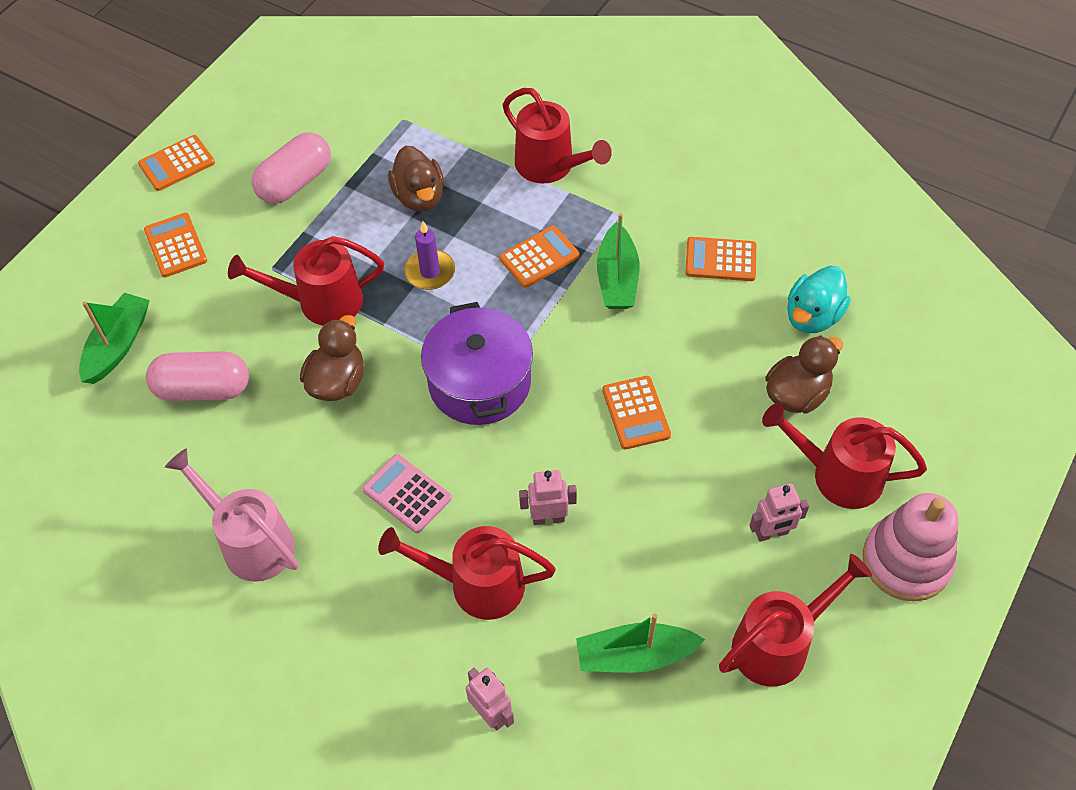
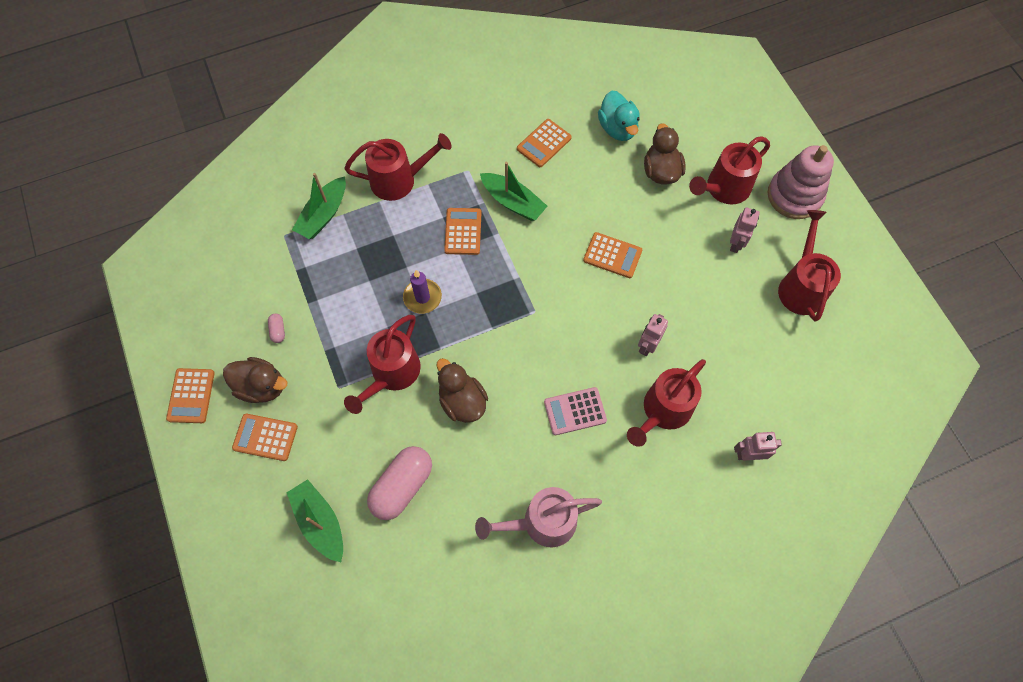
camera: 55 degrees left, 10 degrees up
(295, 182) = (278, 331): pink capsule -> pink capsule, size x0.42
(419, 197) = (357, 266): brown duck -> brown duck (262, 386)
(479, 382) = (527, 322): purple pot -> none
(634, 655) = (762, 359): green boat -> green boat (323, 215)

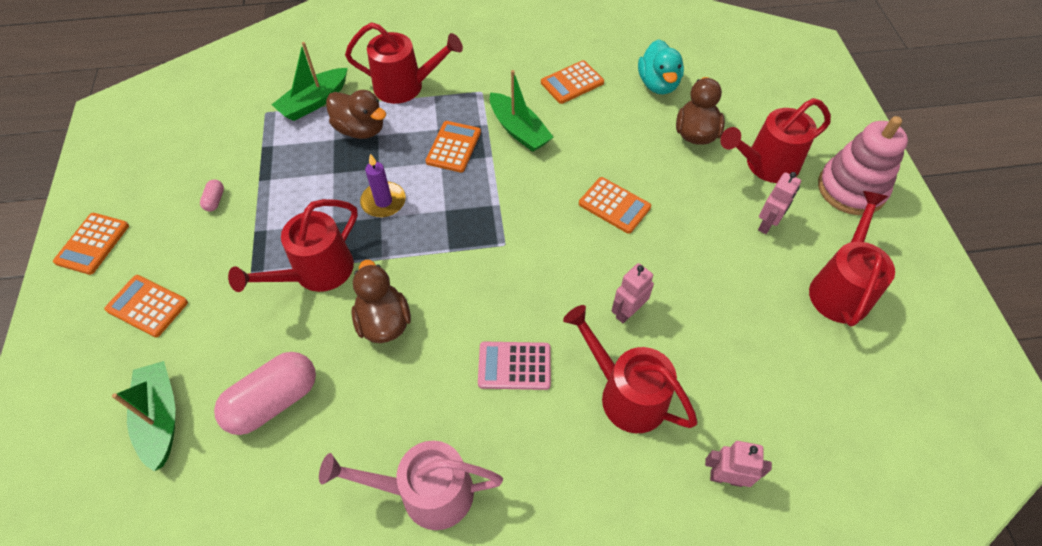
camera: 15 degrees right, 10 degrees down
(262, 386) = (170, 252): brown duck -> brown duck (360, 129)
(663, 411) = (625, 394): red watering can -> red watering can turned 75 degrees clockwise

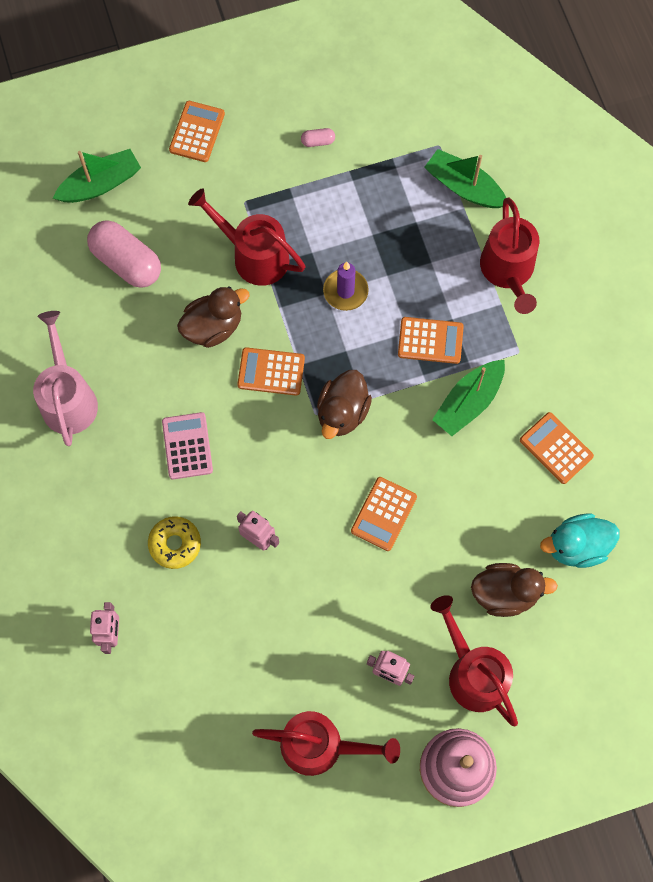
camera: 80 degrees right, 15 degrees up
(92, 244) = (251, 61): orange calculator -> orange calculator (271, 372)
(360, 129) = (435, 243): brown duck -> brown duck (342, 412)
(625, 394) = (175, 544): red watering can -> yellow donut

